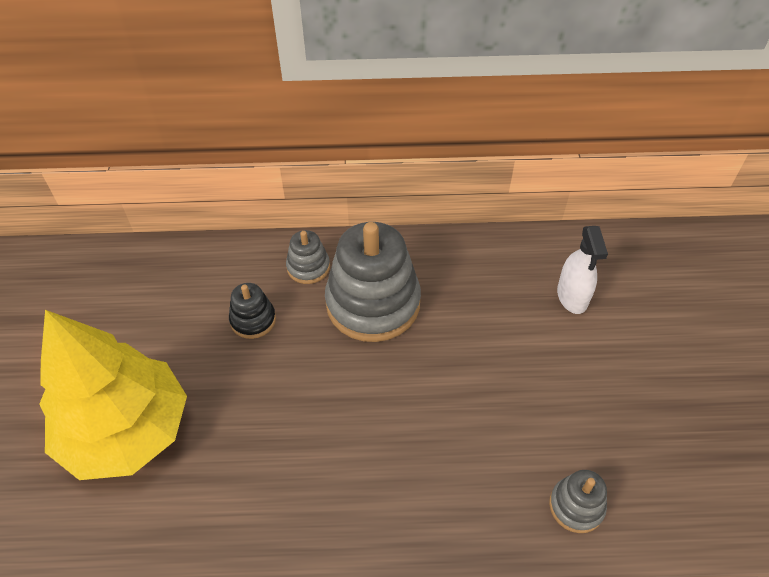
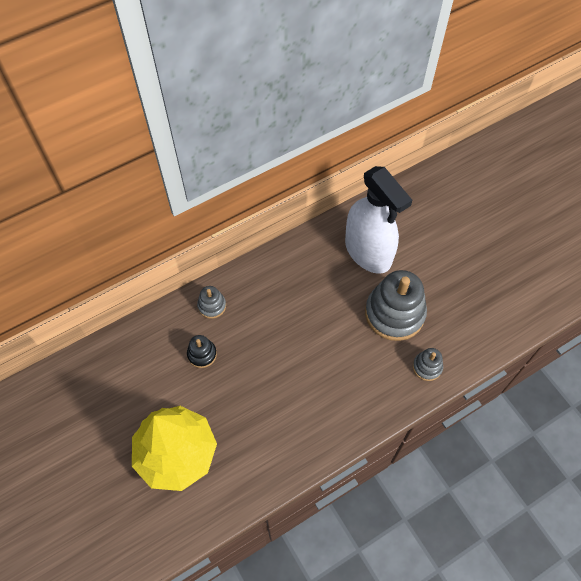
camera: 30 degrees left, 10 degrees up
(373, 303) = (263, 310): grey stacking toy -> grey stacking toy (394, 313)
(572, 297) = (368, 252): white spray bottle -> white spray bottle, size x2.10

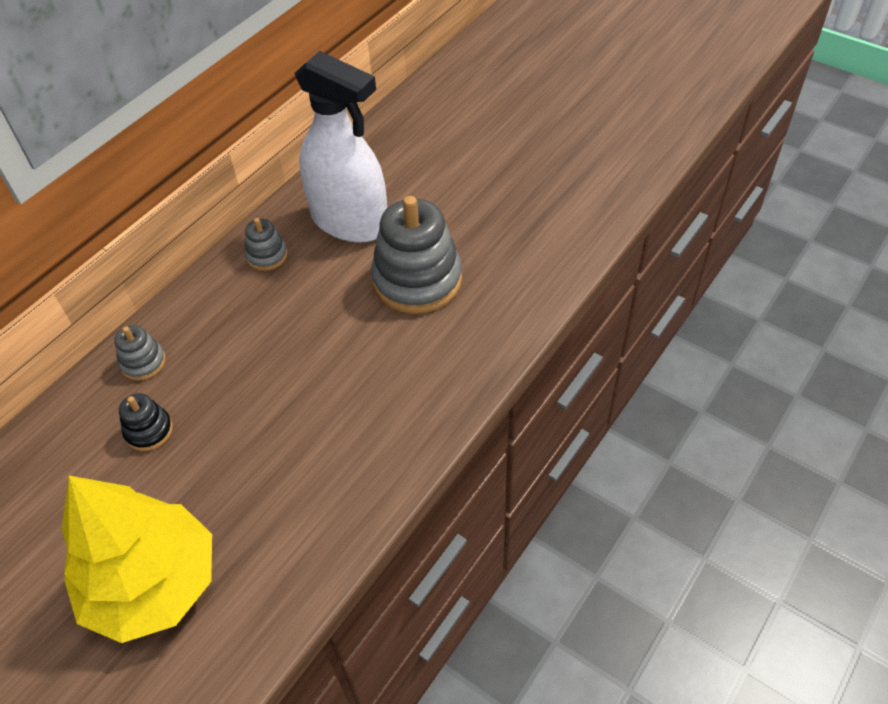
camera: 20 degrees left, 10 degrees down
(427, 367) = (490, 327): grey stacking toy -> grey stacking toy (267, 255)

